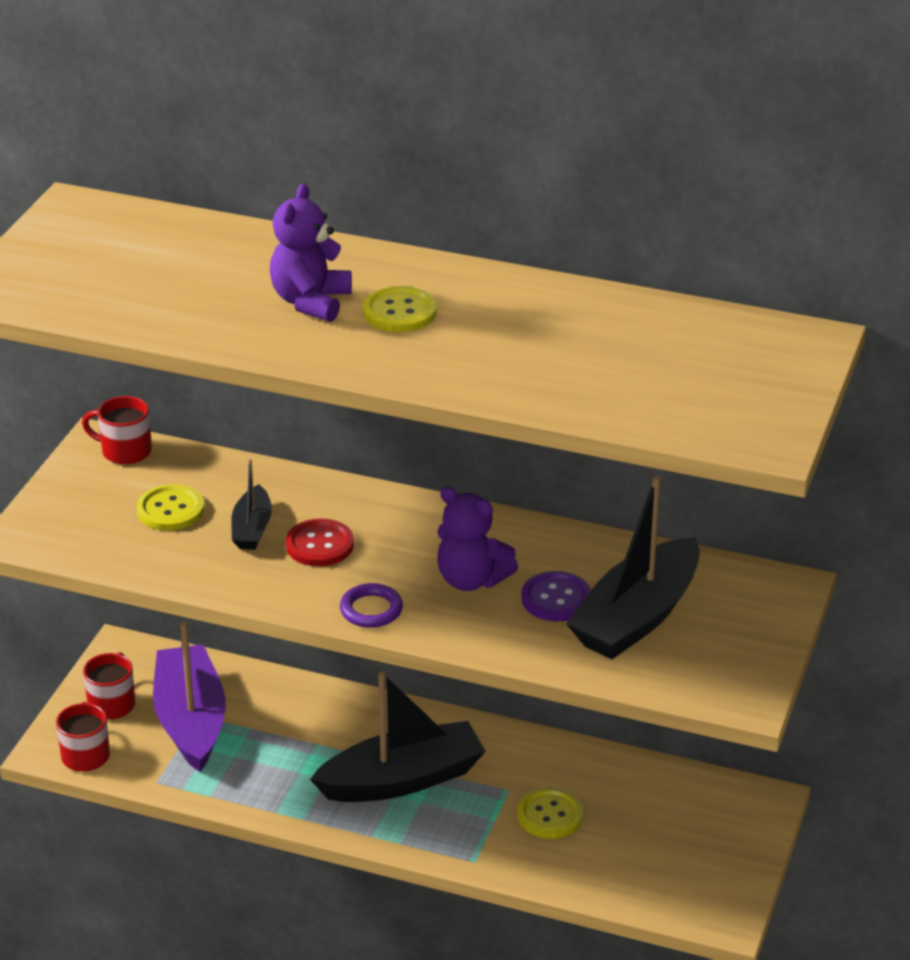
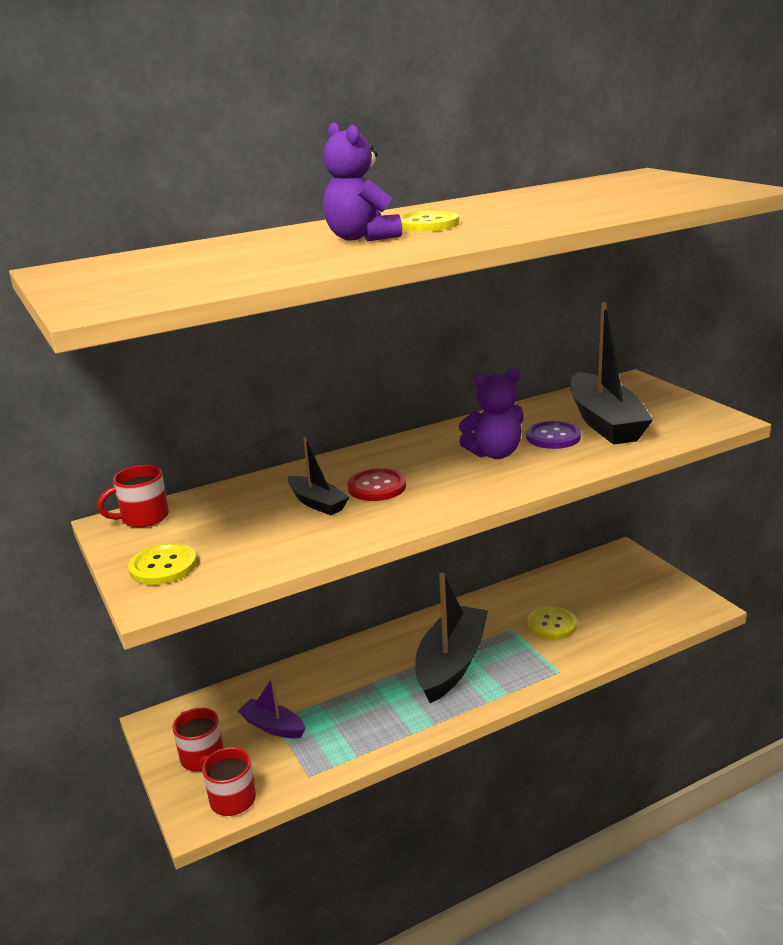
camera: 45 degrees left, 10 degrees down
(170, 510) = (241, 525): yellow button -> yellow button (163, 566)
(190, 720) = (273, 726): purple boat -> purple boat, size x0.51
(371, 610) = (475, 494): purple ring -> none

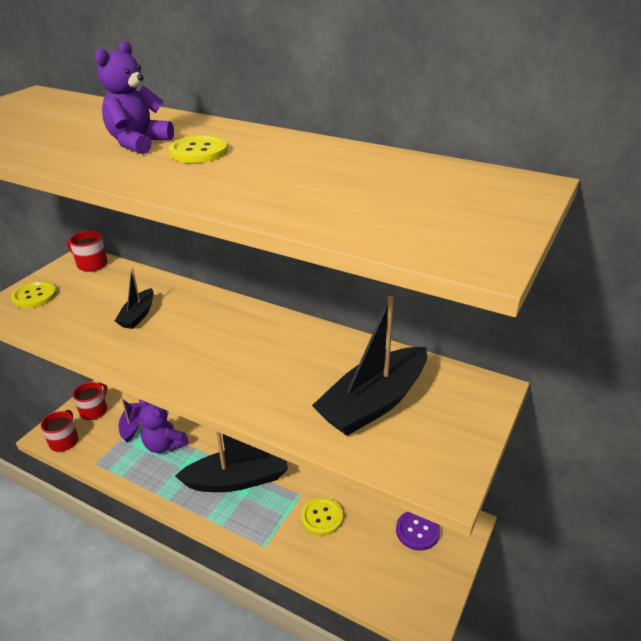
camera: 55 degrees right, 10 degrees up
(377, 487) = (174, 329): red button -> none
(494, 454) = (264, 362): purple teddy bear -> purple teddy bear (164, 445)
(553, 437) = (319, 382): purple button -> purple button (417, 531)

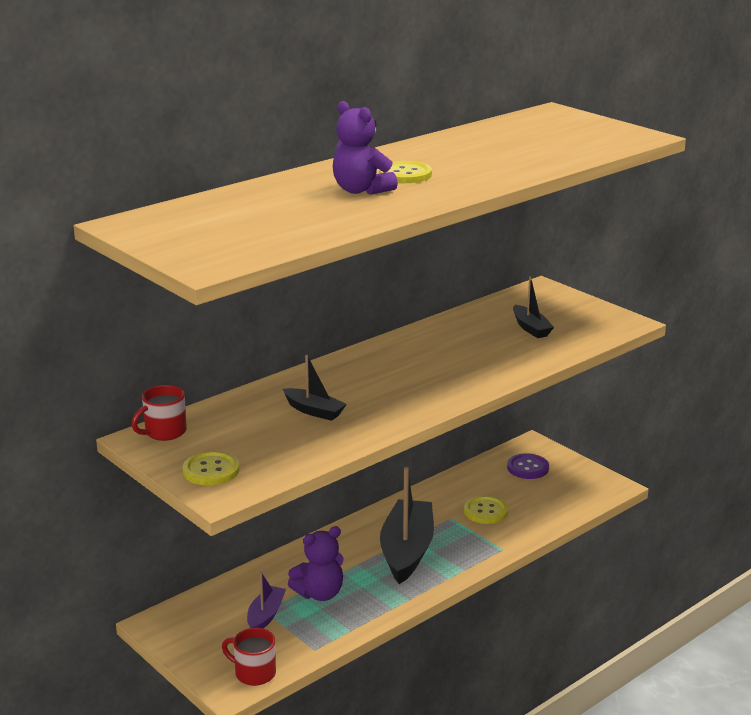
camera: 70 degrees left, 10 degrees down
(94, 410) = (210, 644): red mug -> none
(132, 425) = (265, 615): purple boat -> purple boat turned 90 degrees clockwise
(374, 403) = (531, 328): black boat -> black boat, size x0.51

